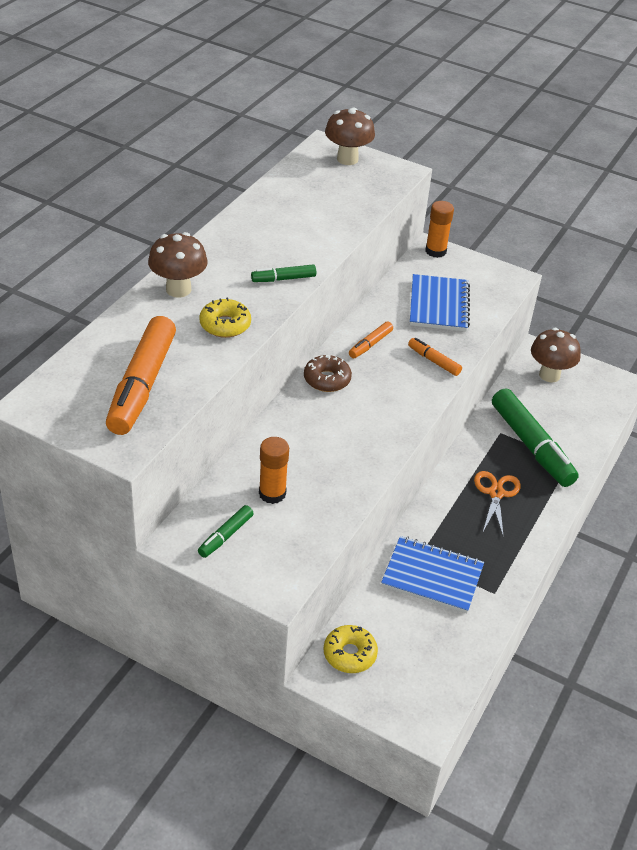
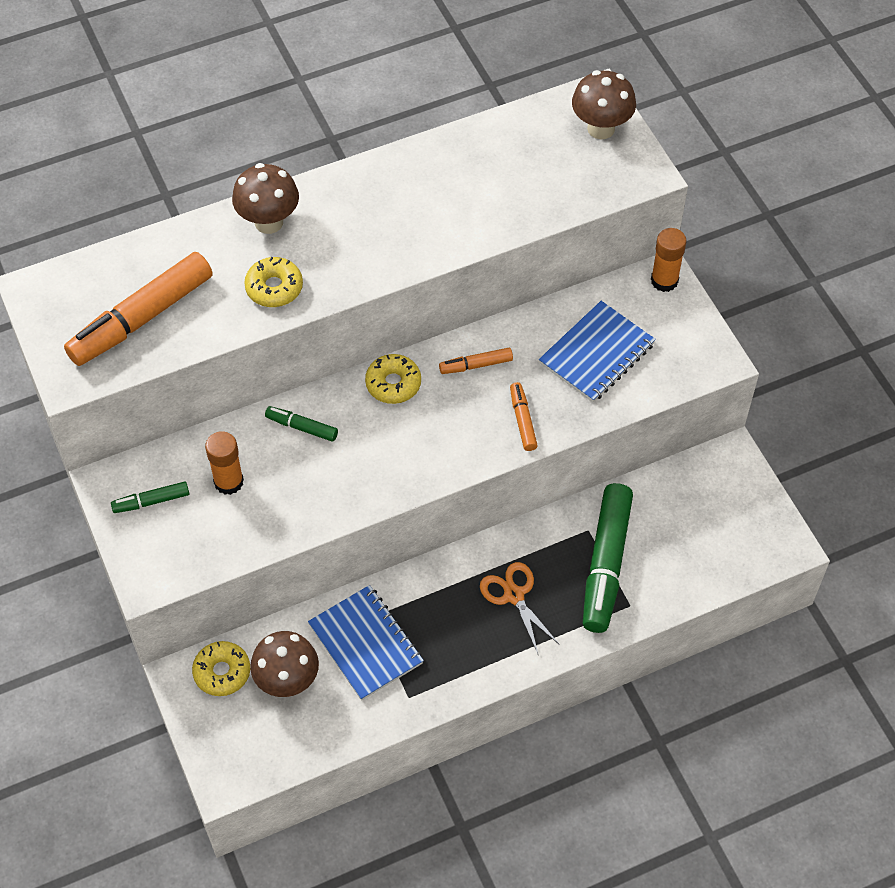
camera: 40 degrees right, 15 degrees up
(283, 279) = (380, 260): green marker -> green marker (301, 427)
(327, 379) = (393, 384): brown donut -> yellow donut
(496, 493) = (514, 595): orange scissors -> orange scissors turned 75 degrees counterclockwise
(549, 375) = (714, 492): brown mushroom -> brown mushroom (287, 681)

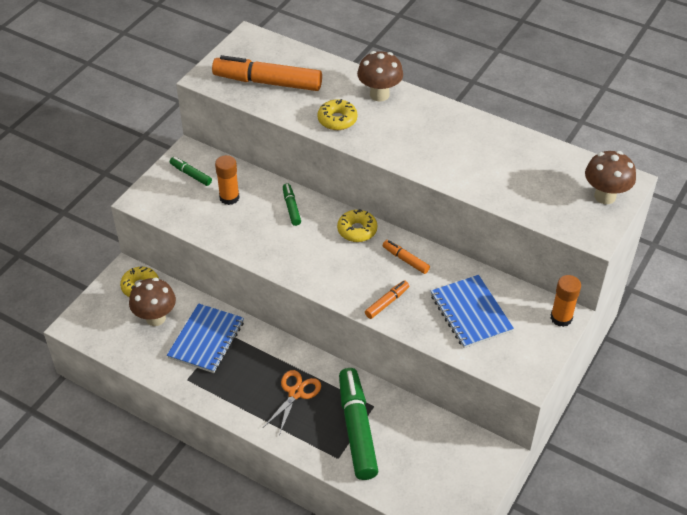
camera: 55 degrees right, 10 degrees down
(597, 354) = (470, 313): blue notebook -> blue notebook turned 60 degrees clockwise
(606, 564) = (357, 429): green marker -> green marker turned 105 degrees clockwise

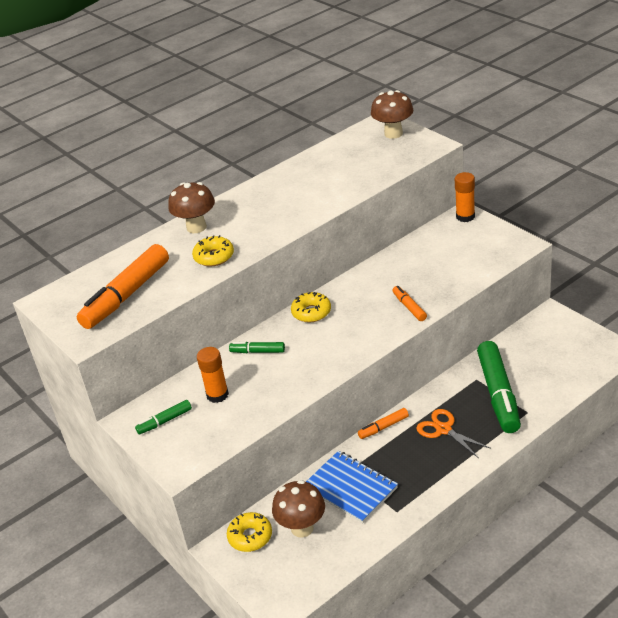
camera: 65 degrees left, 10 degrees down
(357, 429) = (498, 394): green marker -> green marker turned 105 degrees counterclockwise
(405, 260) = (363, 288): orange marker -> orange marker (383, 427)
(470, 313) = (441, 262): blue notebook -> none

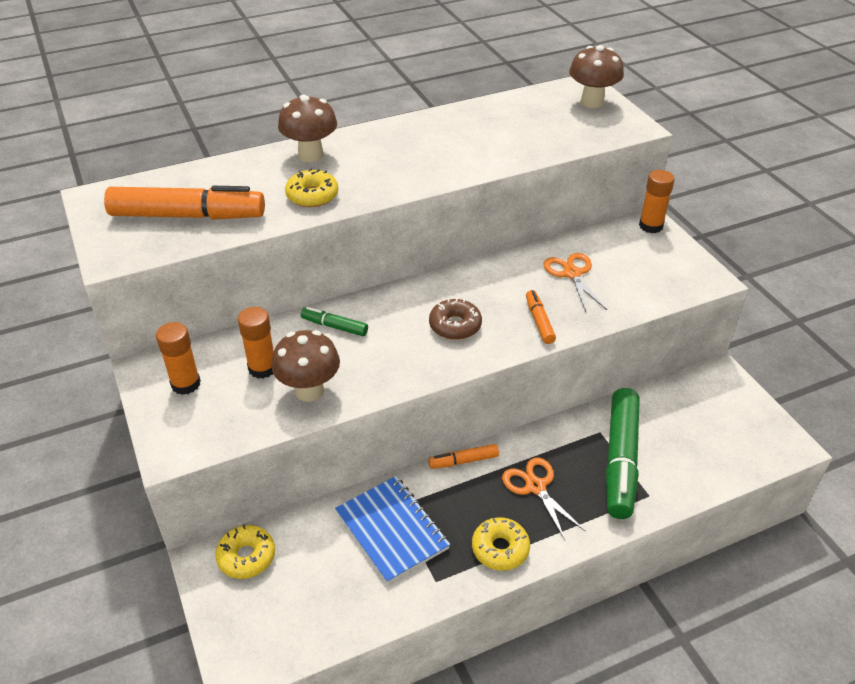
camera: 10 degrees right, 5 degrees up
(126, 295) = (188, 216): orange marker -> orange marker turned 135 degrees counterclockwise
(164, 421) = (186, 384): green marker -> orange glue stick
(302, 528) = (312, 566): brown mushroom -> brown mushroom (309, 391)
(311, 312) = (419, 295): yellow donut -> yellow donut (500, 549)
(348, 327) = (455, 326): none -> brown donut
(420, 267) = (572, 274): none -> orange scissors

